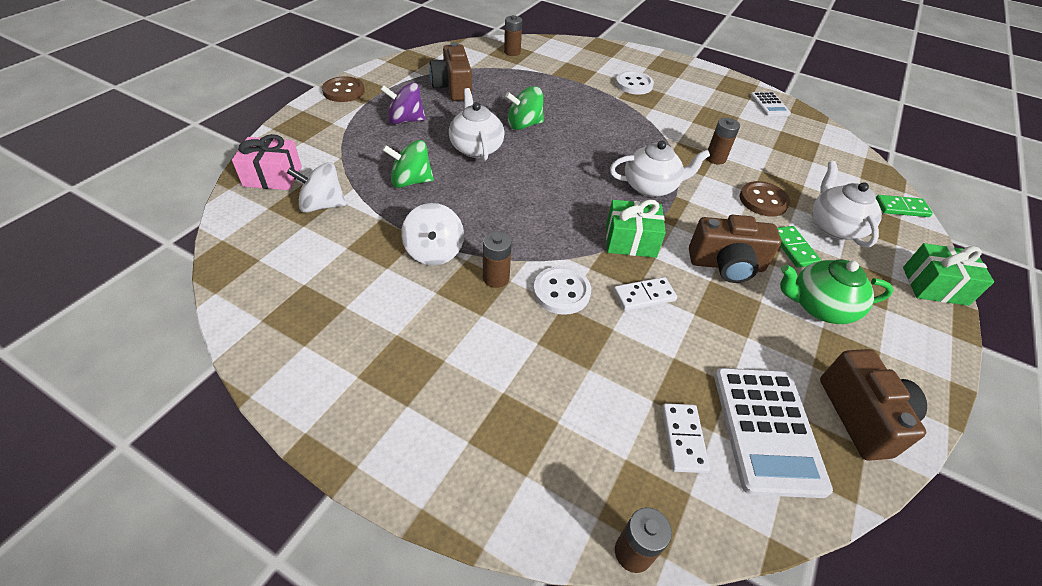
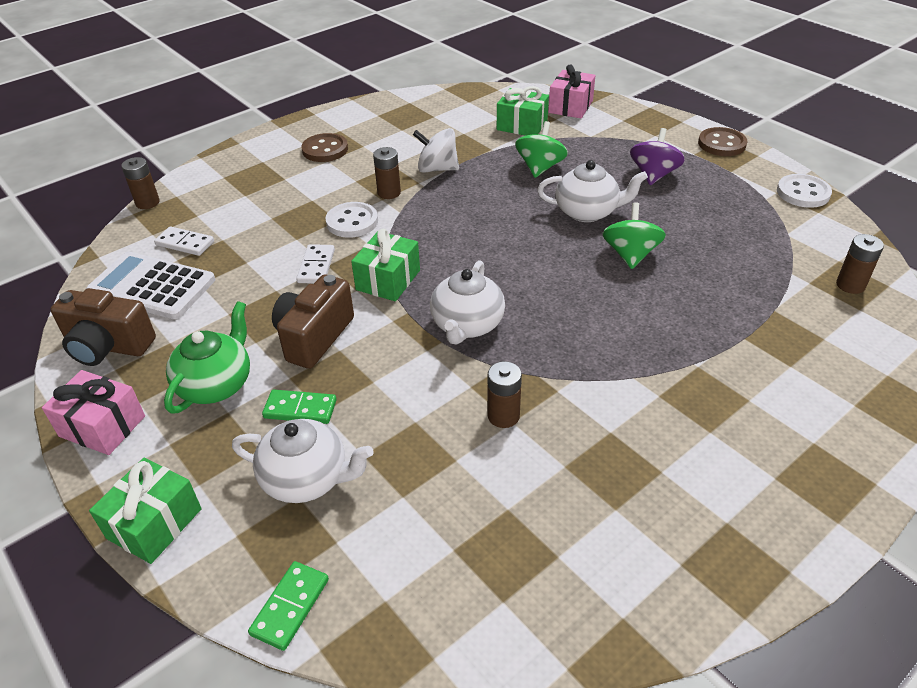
camera: 115 degrees right, 5 degrees down
(322, 205) = (522, 125): white spinning top -> green gift
(453, 88) = (730, 215): brown camera -> none
(634, 84) = (741, 399): white button -> white button (803, 193)
(763, 201) = (393, 425): brown button -> brown button (325, 150)
(769, 105) = (654, 591): white calculator -> none
(920, 363) = (102, 426): none -> pink gift

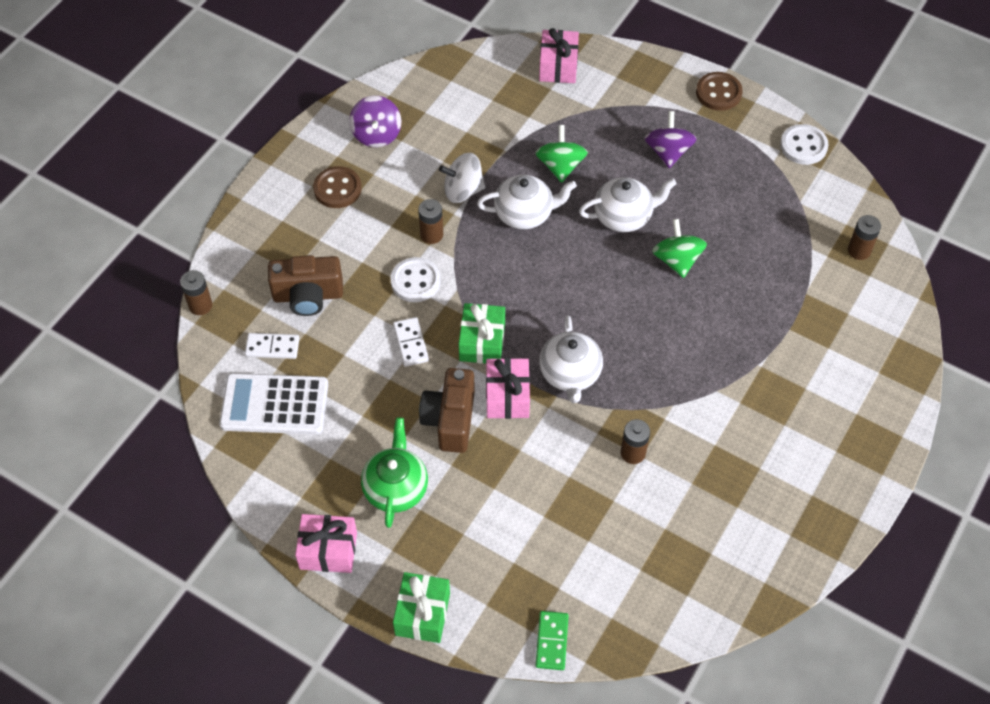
camera: 20 degrees left, 15 degrees up
(108, 346) = (280, 477): brown camera -> brown camera (308, 296)
(300, 409) = (476, 491): green domino -> none
(307, 479) = (513, 547): white teapot -> white teapot (525, 214)
(383, 123) = (376, 134): none -> purple spinning top
(387, 330) = (507, 396): none -> pink gift
(522, 125) = (520, 107): green gift -> none

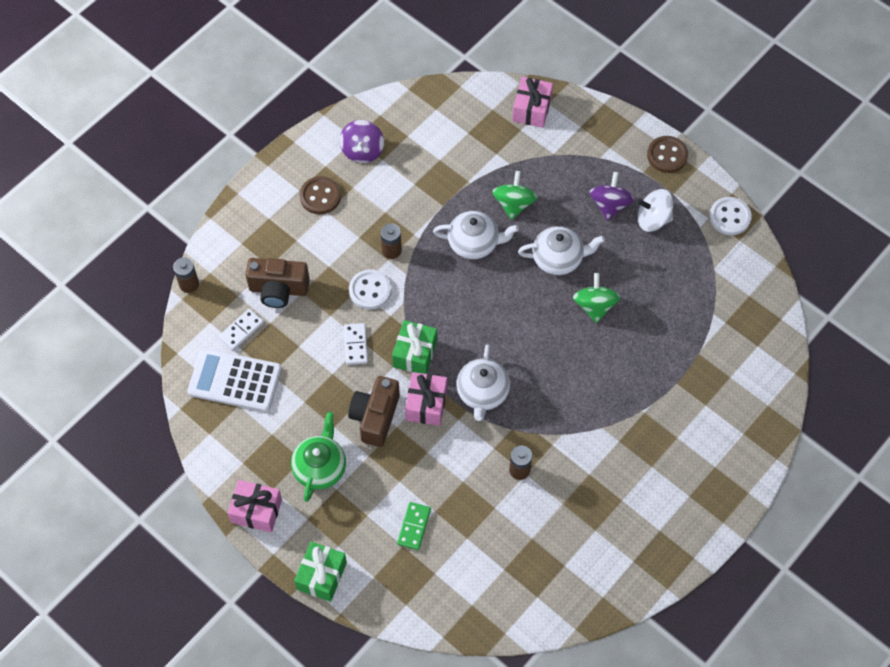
camera: 10 degrees right, 5 degrees up
(272, 347) = (241, 330): white domino -> white domino turned 60 degrees counterclockwise
(463, 190) = (426, 214): white spinning top -> white spinning top (653, 219)
(551, 641) = (420, 615): green domino -> green domino (414, 526)
(859, 250) = (754, 321): brown battery -> none

